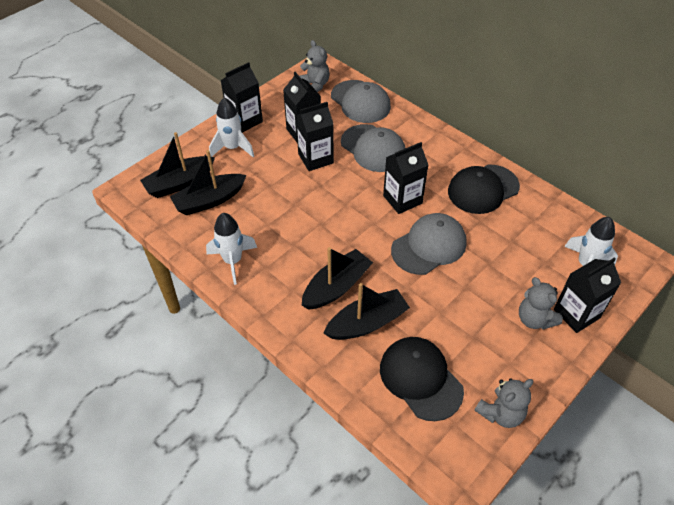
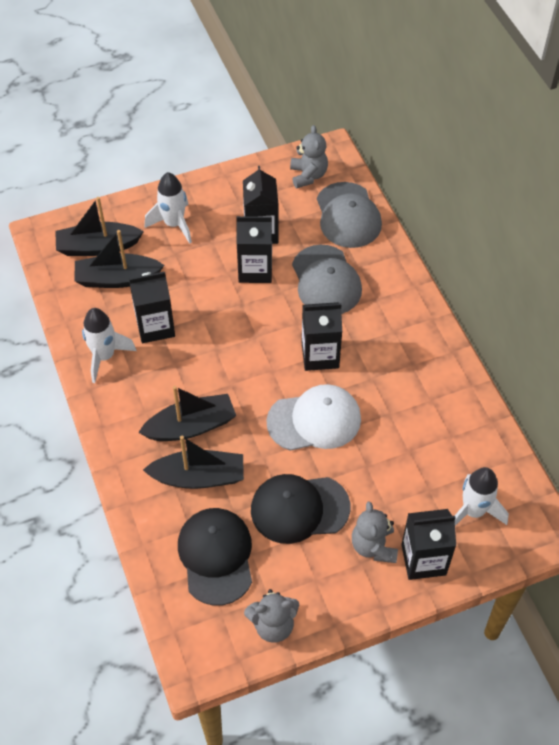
camera: 25 degrees right, 5 degrees up
(245, 120) = (205, 194): black carton -> black carton (155, 326)
(429, 246) = (314, 420): grey cap -> white cap
(483, 189) = (418, 377): black cap -> black cap (299, 508)

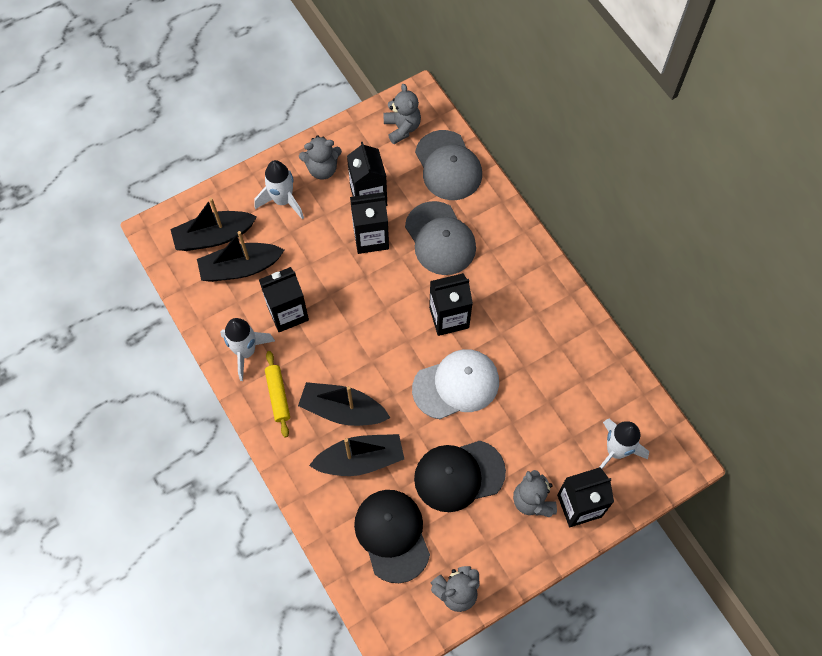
camera: 10 degrees left, 10 degrees up
(127, 402) = (278, 396): none -> yellow rolling pin
(191, 426) = (343, 410): black boat -> black boat turned 135 degrees counterclockwise
(220, 201) = (322, 169): none -> grey teddy bear

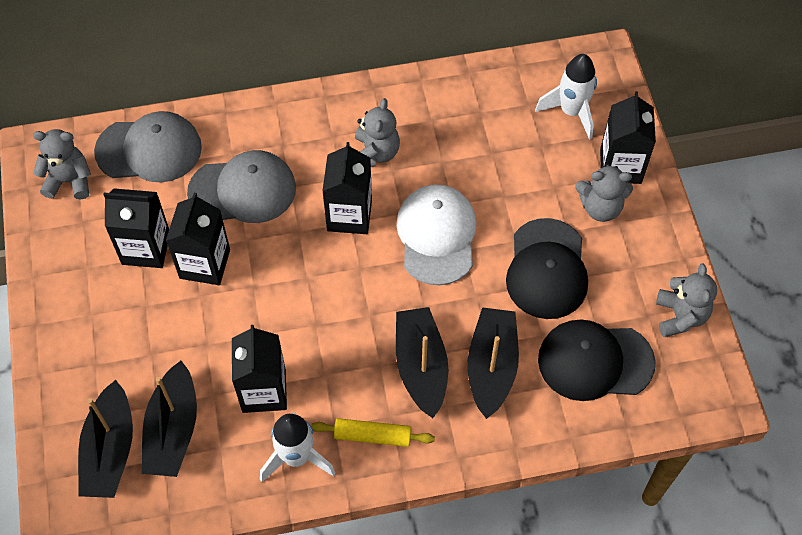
camera: 70 degrees left, 5 degrees down
(283, 201) = (100, 349): white rocket -> none
(322, 169) = (78, 288): grey teddy bear -> grey teddy bear (375, 153)
(343, 410) = (421, 366): black boat -> black boat turned 135 degrees clockwise

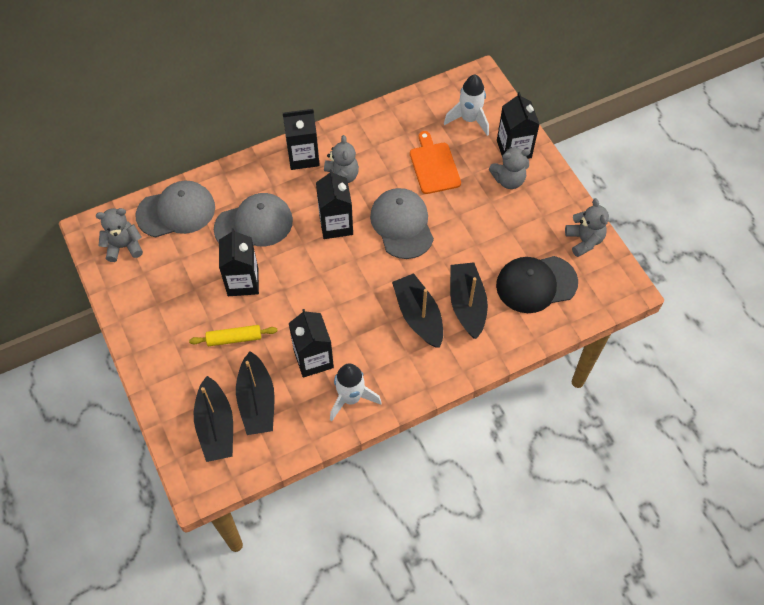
camera: 15 degrees left, 0 degrees up
(146, 248) = (196, 281): black carton -> black carton (303, 156)
(372, 436) = (399, 370): yellow rolling pin -> yellow rolling pin (234, 338)
(437, 236) = (402, 224): white cap -> grey cap
(504, 165) = (434, 166): none -> orange cutting board
(547, 269) = (485, 230): black cap -> none

